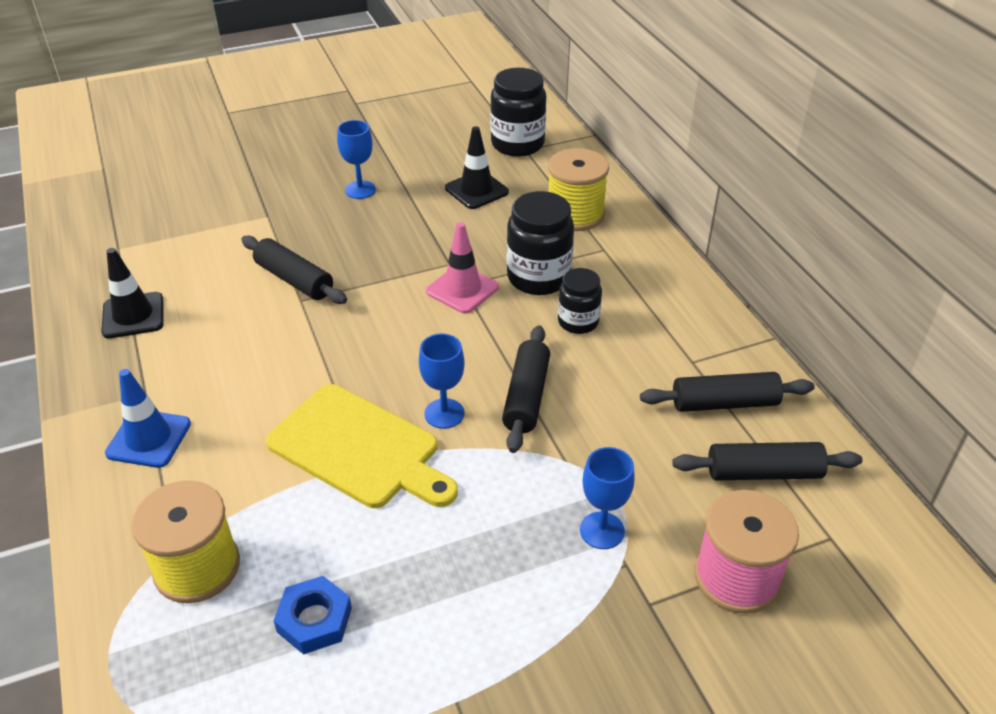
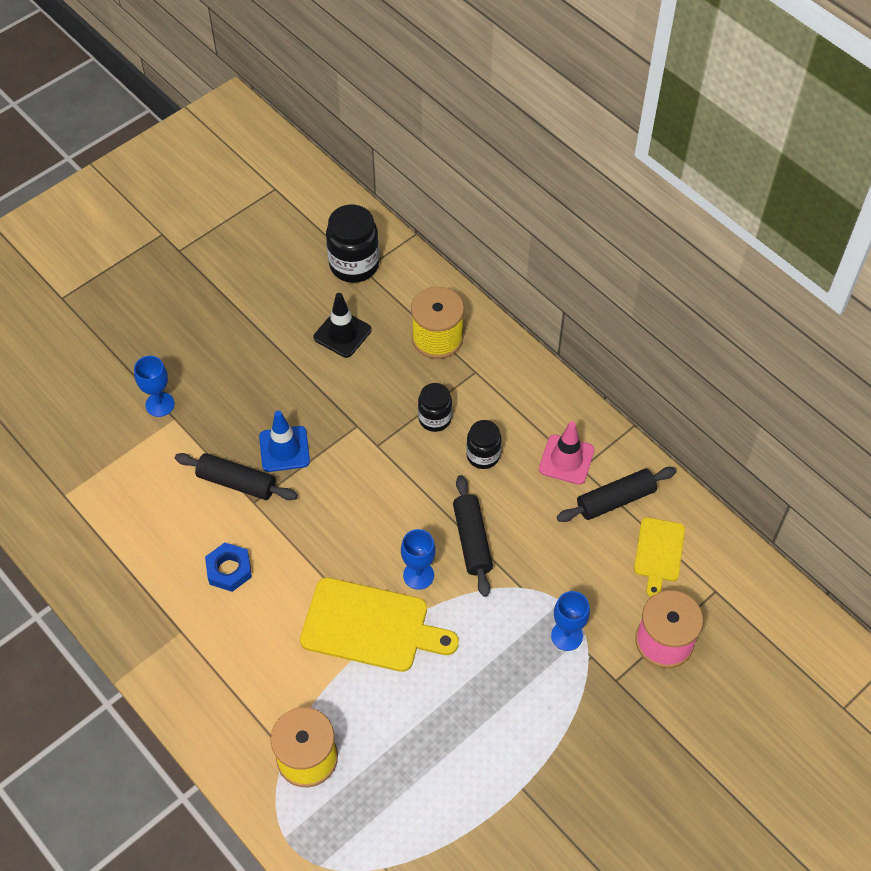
camera: 20 degrees left, 15 degrees up
(133, 315) = (123, 561): black traffic cone -> none
(149, 439) = (209, 670): blue traffic cone -> blue traffic cone (284, 449)
(314, 620) = (407, 767): blue nut -> blue nut (229, 570)
(360, 190) = (240, 363): blue goblet -> blue goblet (160, 404)
(462, 289) = (379, 450): pink traffic cone -> pink traffic cone (566, 460)
(538, 277) = (435, 419): black jar -> black jar, size x0.62
(763, 473) = (659, 553): black rolling pin -> yellow cutting board

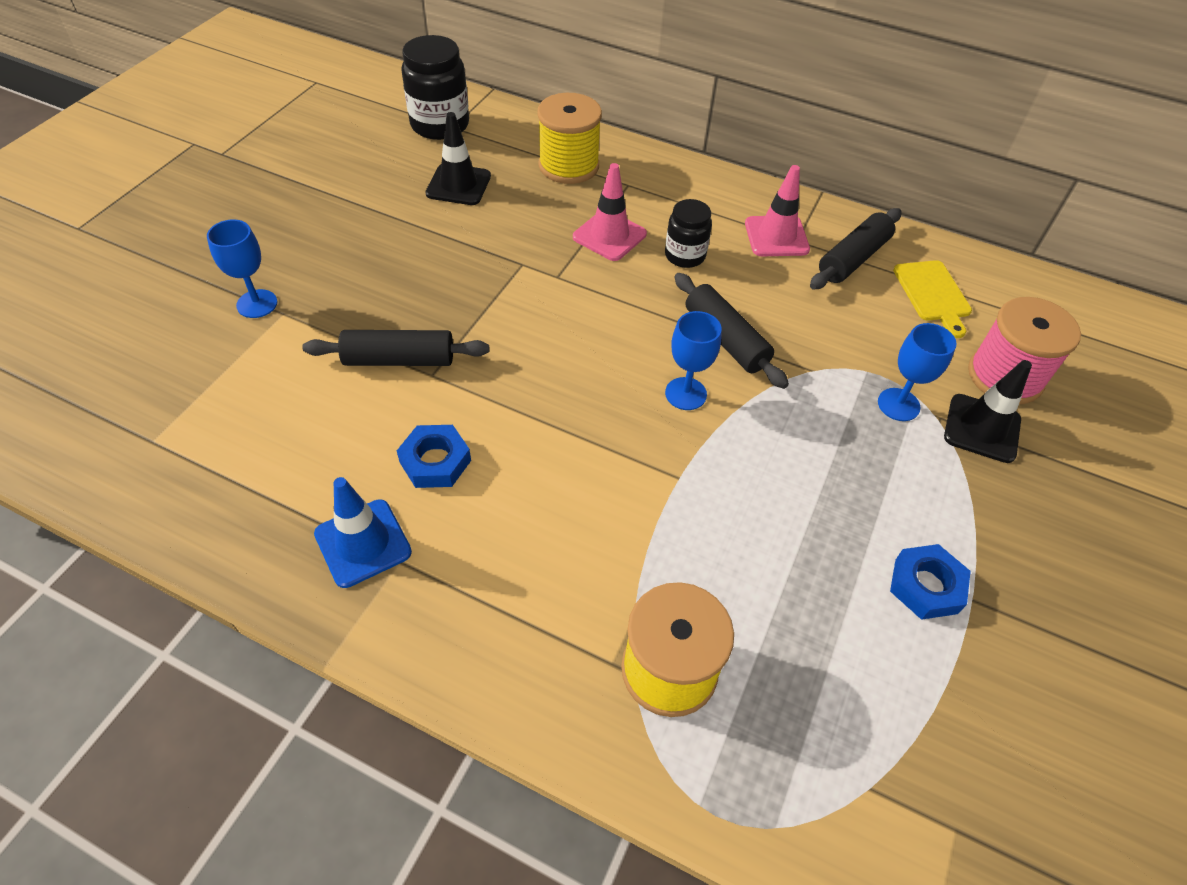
camera: 25 degrees left, 5 degrees down
(284, 449) = (445, 309): blue traffic cone -> blue traffic cone (363, 543)
(371, 626) = (660, 469): yellow cutting board -> none
(435, 419) = (609, 236): black jar -> pink traffic cone
(497, 768) = (926, 586): none -> blue nut
(616, 675) = (982, 428): none -> black traffic cone

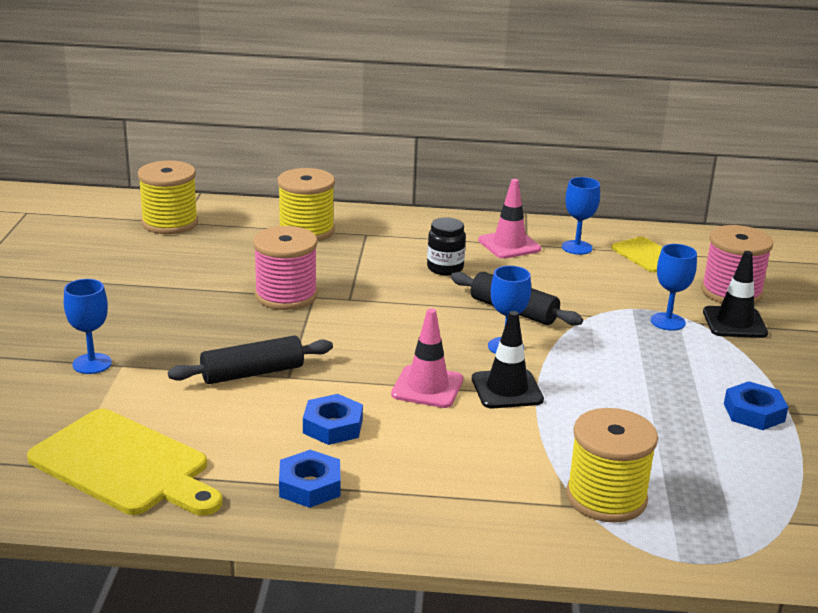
camera: 20 degrees left, 25 degrees down
(206, 455) = (124, 465): none -> yellow cutting board
(363, 543) = (310, 486): blue traffic cone -> blue nut
(440, 125) = (170, 223): black jar -> yellow spool
(458, 185) = (218, 258): black traffic cone -> black traffic cone (507, 389)
(495, 255) = (286, 295): none -> pink spool
(609, 236) = (374, 267): pink traffic cone -> pink traffic cone (427, 387)
(852, 259) = (577, 247): black rolling pin -> blue goblet

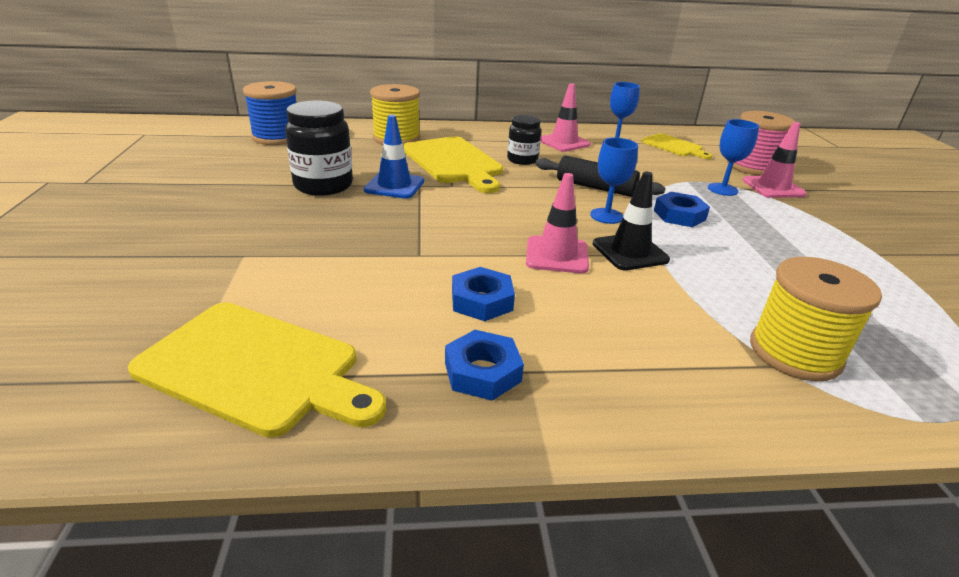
camera: 10 degrees left, 5 degrees up
(92, 364) = (210, 256): blue goblet -> none
(170, 223) = (277, 137): yellow spool -> blue spool
(210, 291) = (323, 185): none -> black jar
(252, 373) = (382, 254): black rolling pin -> none
(286, 295) = (394, 186): pink spool -> blue traffic cone
(362, 268) = (454, 162): none -> yellow cutting board
(734, 323) = (773, 187): black traffic cone -> pink traffic cone
(754, 412) = (851, 256): blue nut -> blue nut (679, 215)

